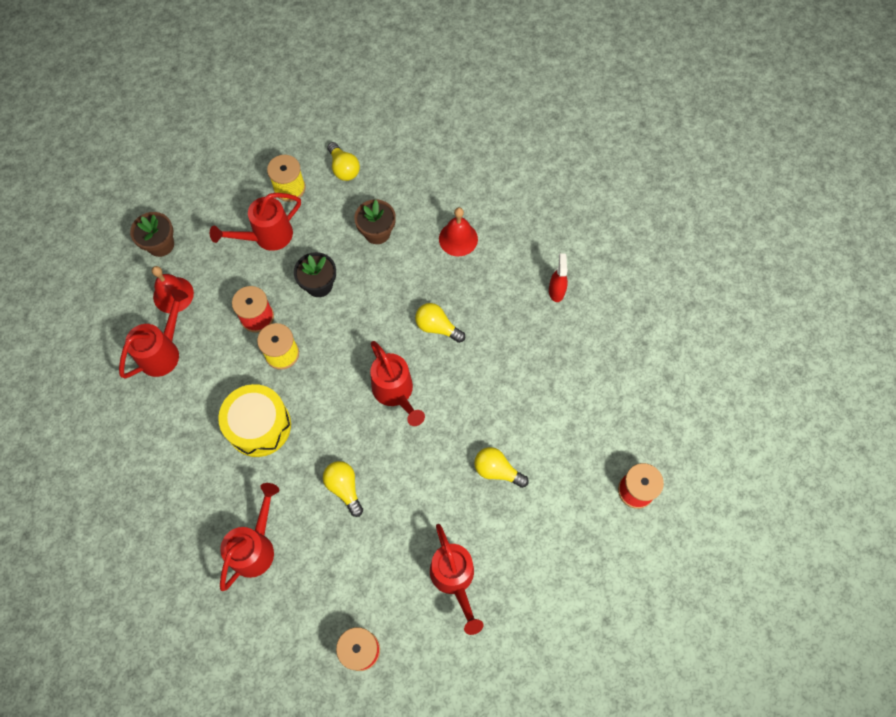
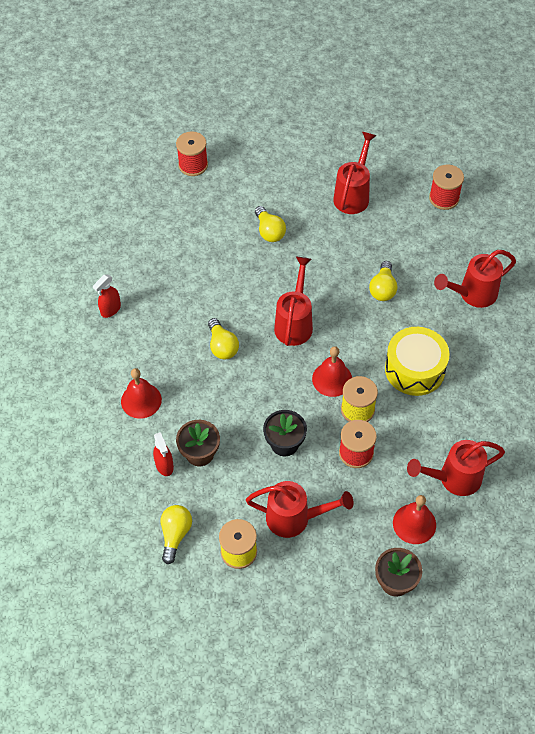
camera: 140 degrees left, 10 degrees down
(323, 365) = (332, 379): none -> red bell
(395, 206) = (164, 465): none -> red spray bottle

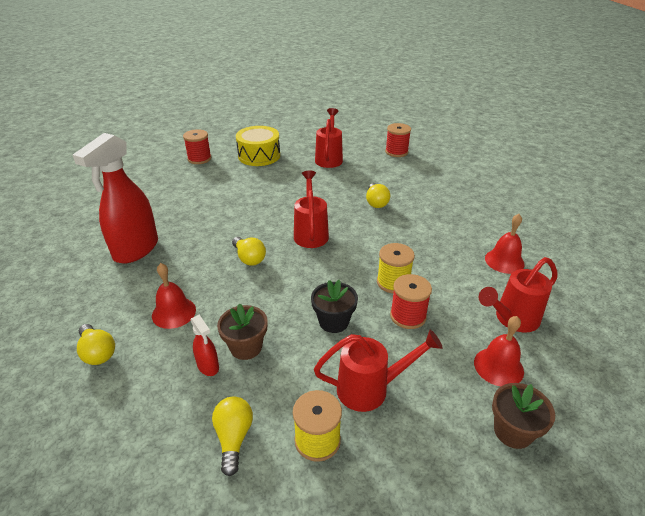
camera: 15 degrees left, 20 degrees down
(110, 309) = (136, 249): red spray bottle -> red spray bottle, size x2.31
(269, 231) = (270, 184): yellow light bulb -> yellow light bulb (97, 352)
(332, 379) = (359, 264): red bell -> red bell (504, 261)
(414, 369) = (429, 246): yellow drum -> yellow drum (259, 156)
(473, 294) = (448, 195): red watering can -> none

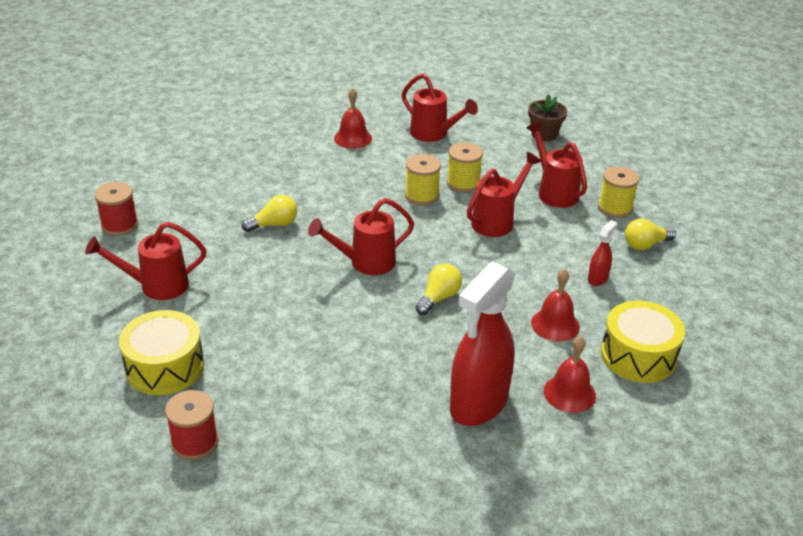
camera: 110 degrees left, 0 degrees up
(97, 352) = (638, 355): yellow light bulb -> yellow drum
(136, 249) = (478, 404): red spray bottle -> red spray bottle turned 120 degrees clockwise
(246, 347) = (562, 263): brown flower pot -> none
(333, 321) = (497, 221): black flower pot -> red watering can
(408, 316) = (463, 183): red spool -> yellow spool
(498, 366) = (490, 140): red bell -> red bell (569, 393)

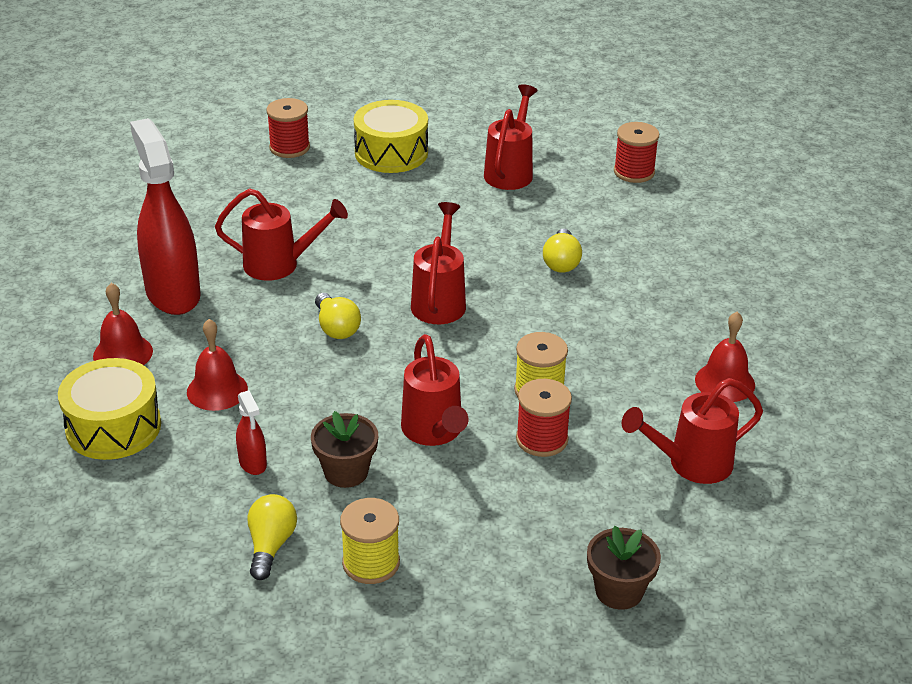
camera: 120 degrees right, 0 degrees up
(463, 183) = (542, 439): yellow spool -> red spool
(554, 192) = (456, 519): red watering can -> red watering can (280, 265)
(564, 240) = (346, 472): none -> brown flower pot

